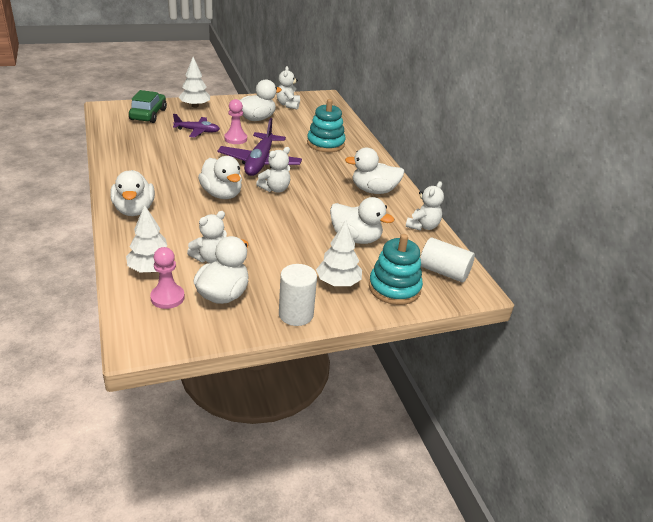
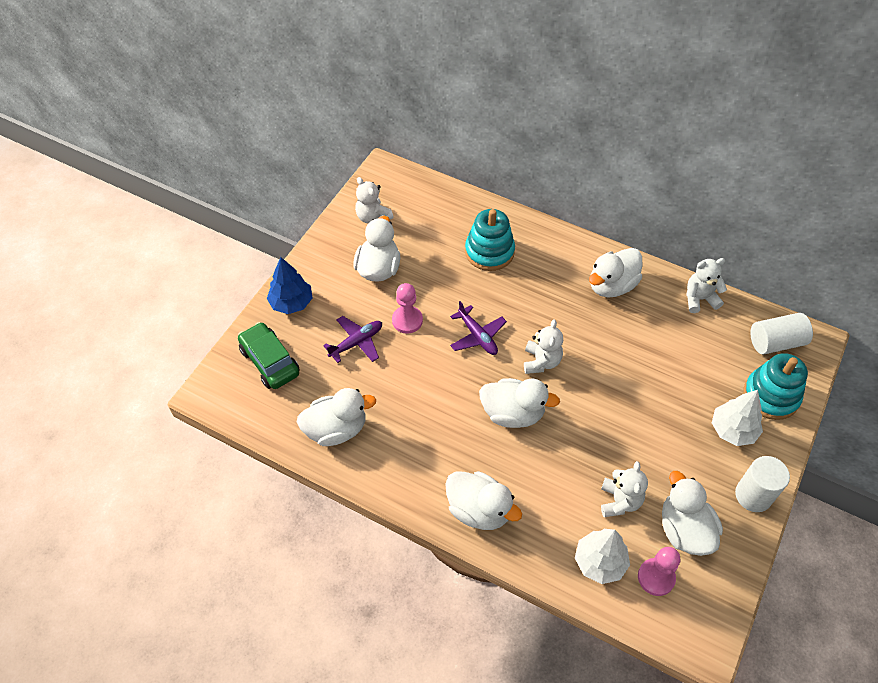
camera: 40 degrees left, 20 degrees up
(195, 106) = (291, 303): white tree -> blue tree
(259, 162) = (477, 336): purple plane -> purple plane, size x0.58
(355, 238) = (678, 364): white duck -> white duck (336, 429)
(423, 226) = (699, 299): white teddy bear -> white teddy bear turned 90 degrees counterclockwise

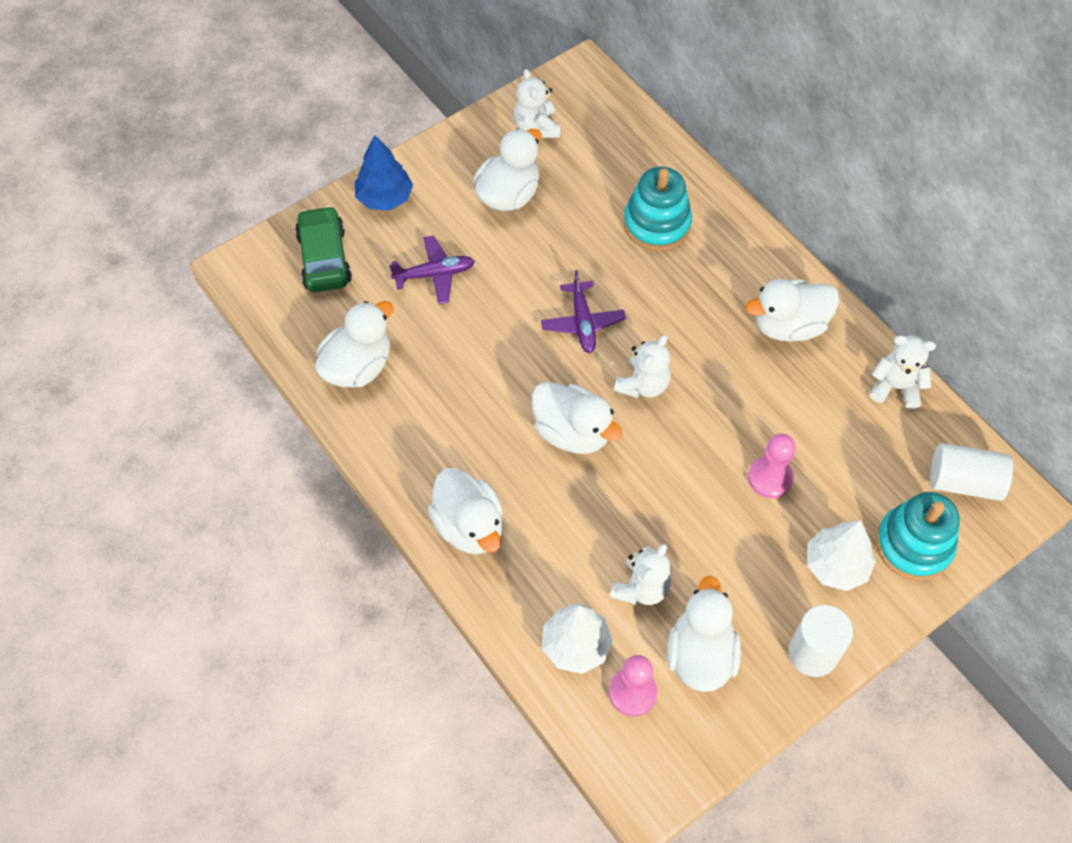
camera: 25 degrees right, 5 degrees up
(336, 429) = (358, 366): white duck -> white duck turned 60 degrees counterclockwise
(407, 320) = (508, 271): pink pawn -> pink pawn (770, 478)

